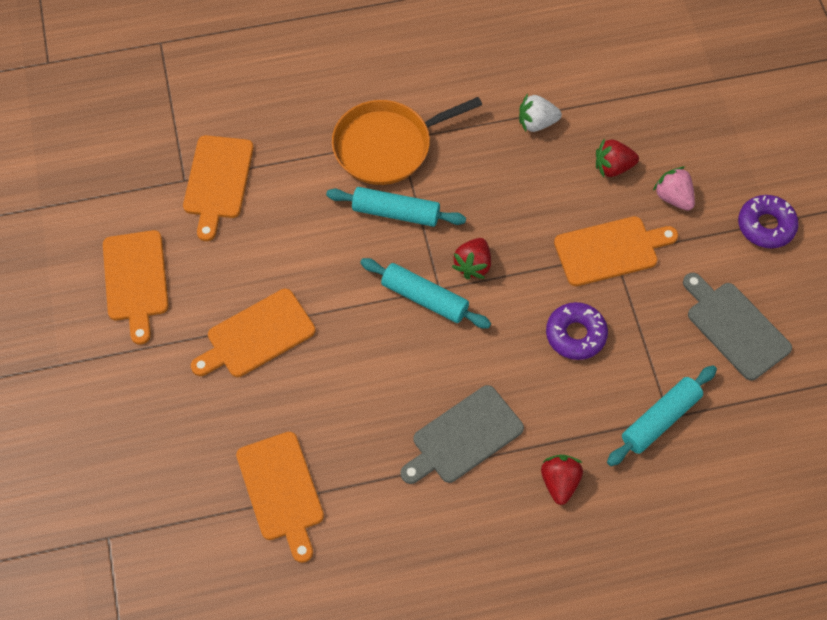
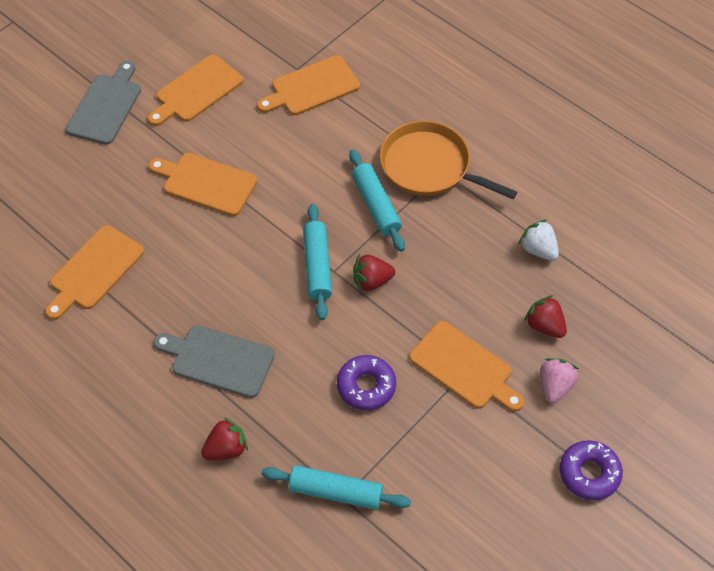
camera: 55 degrees right, 5 degrees down
(735, 327) = (468, 503): grey cutting board -> grey cutting board (106, 106)

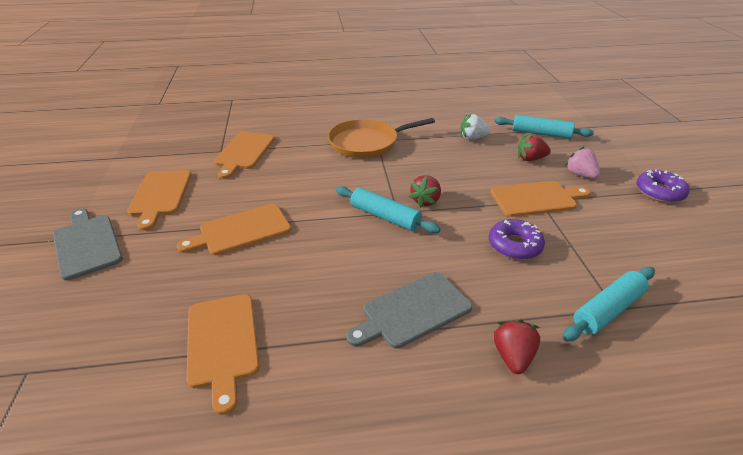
camera: 50 degrees left, 20 degrees down
(376, 205) = (368, 172): turquoise rolling pin -> turquoise rolling pin (541, 133)

